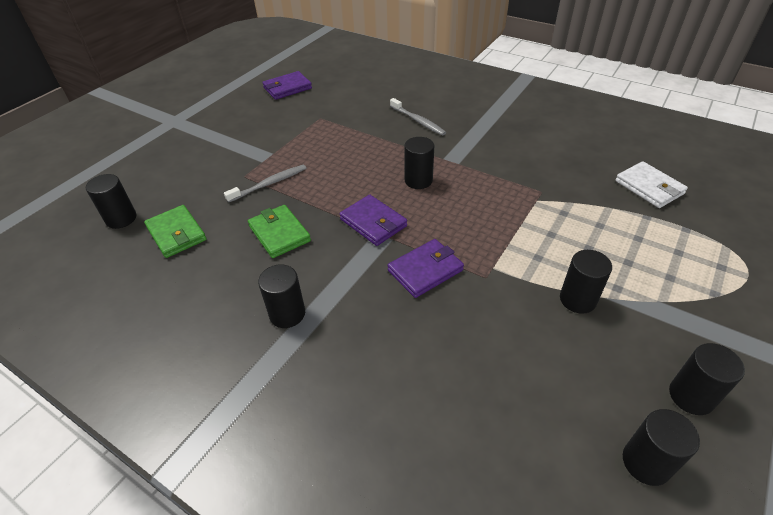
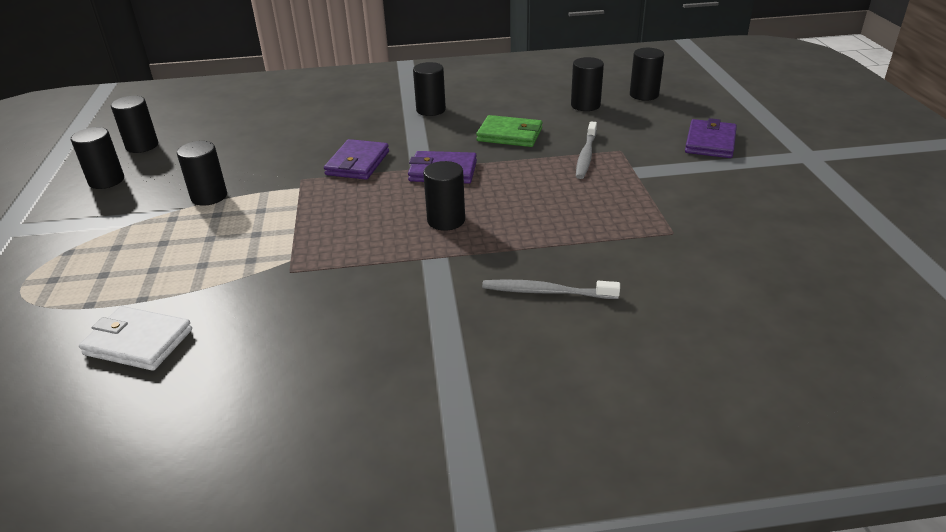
camera: 140 degrees right, 10 degrees down
(176, 234) = (585, 105): green wallet -> black cylinder
(287, 88) = (806, 251): purple wallet -> purple wallet (710, 142)

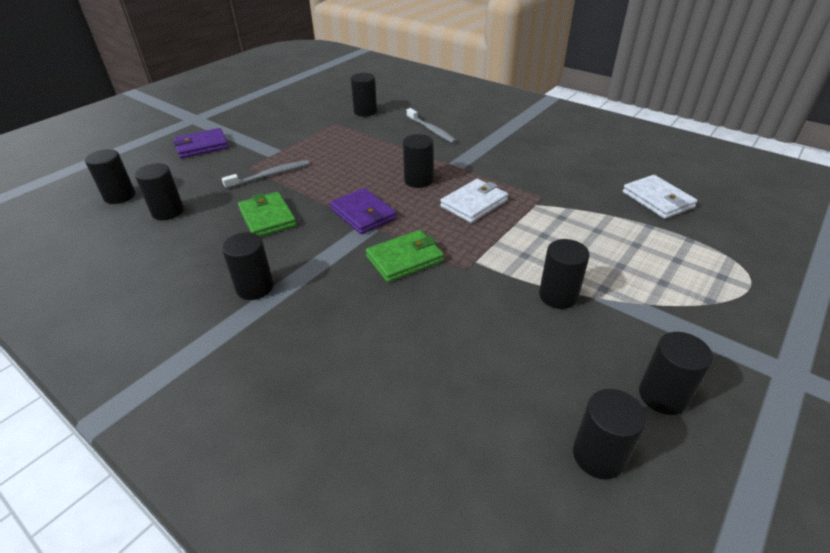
camera: 135 degrees left, 5 degrees up
(356, 227) = (474, 204): none -> white wallet
(357, 163) = (405, 259): purple wallet -> green wallet
(685, 270) = (365, 112): none -> black cylinder

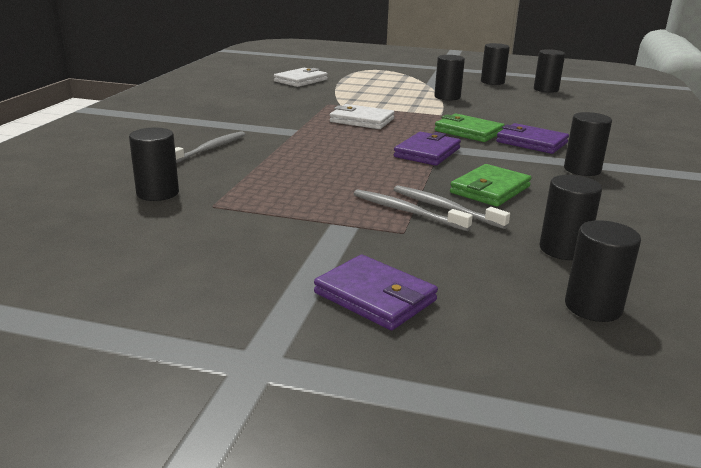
camera: 115 degrees left, 15 degrees down
(260, 189) = (445, 208): none -> grey toothbrush
(345, 290) = (531, 142): none -> purple wallet
(418, 180) = (341, 141): black cylinder -> none

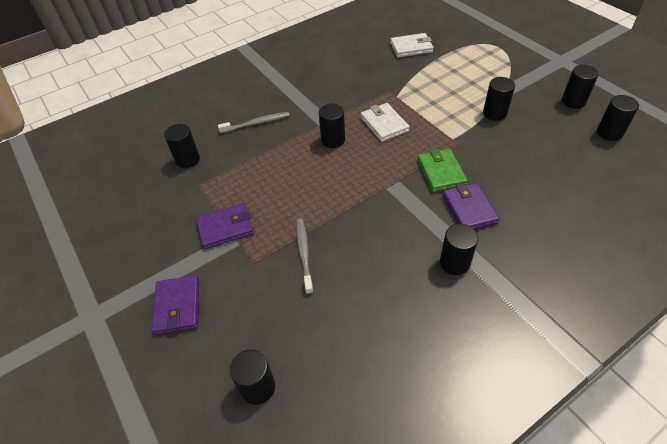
camera: 45 degrees right, 25 degrees up
(406, 211) = (279, 245): grey toothbrush -> none
(427, 152) = (374, 186): purple wallet -> purple wallet (225, 228)
(490, 189) = (356, 250): green wallet -> none
(563, 249) = (313, 333): black cylinder -> black cylinder (333, 140)

